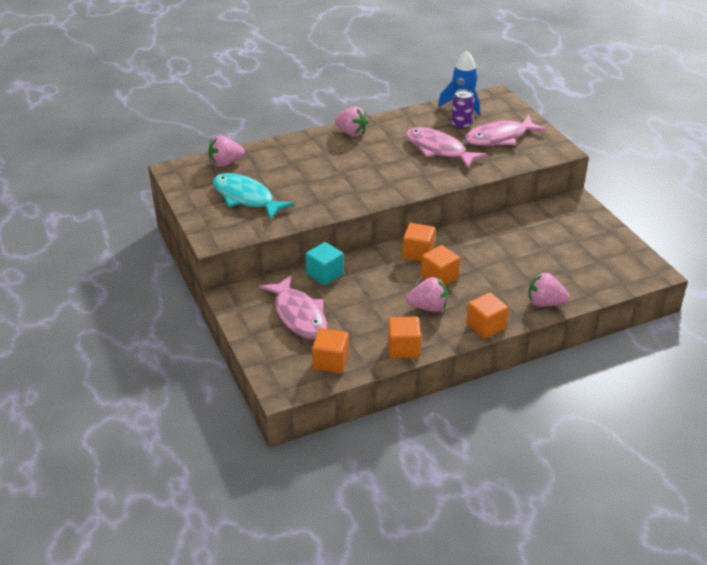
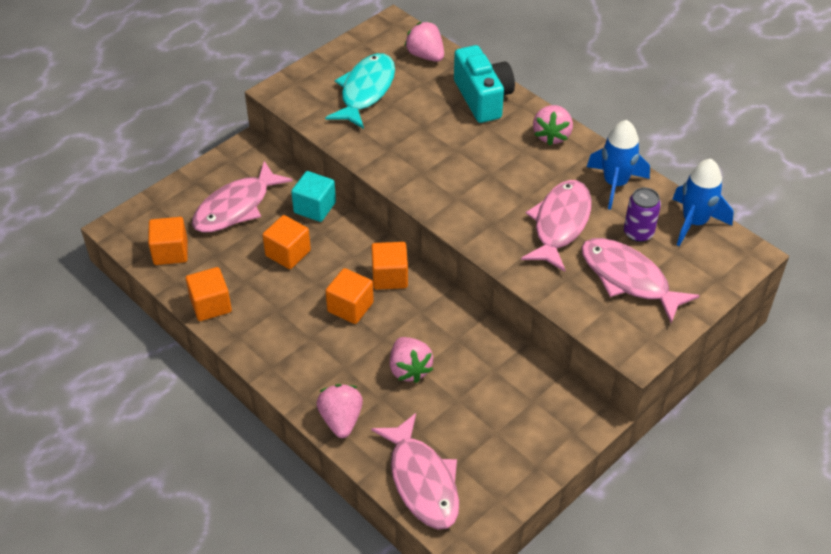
camera: 70 degrees right, 10 degrees up
(293, 150) = (483, 98): none -> turquoise camera
(413, 122) = (615, 184): none -> blue rocket
(428, 307) = (289, 310): pink strawberry -> pink strawberry (409, 369)
(485, 326) = (274, 370): orange cube -> orange cube (288, 253)
(608, 278) = (422, 481): none -> pink fish

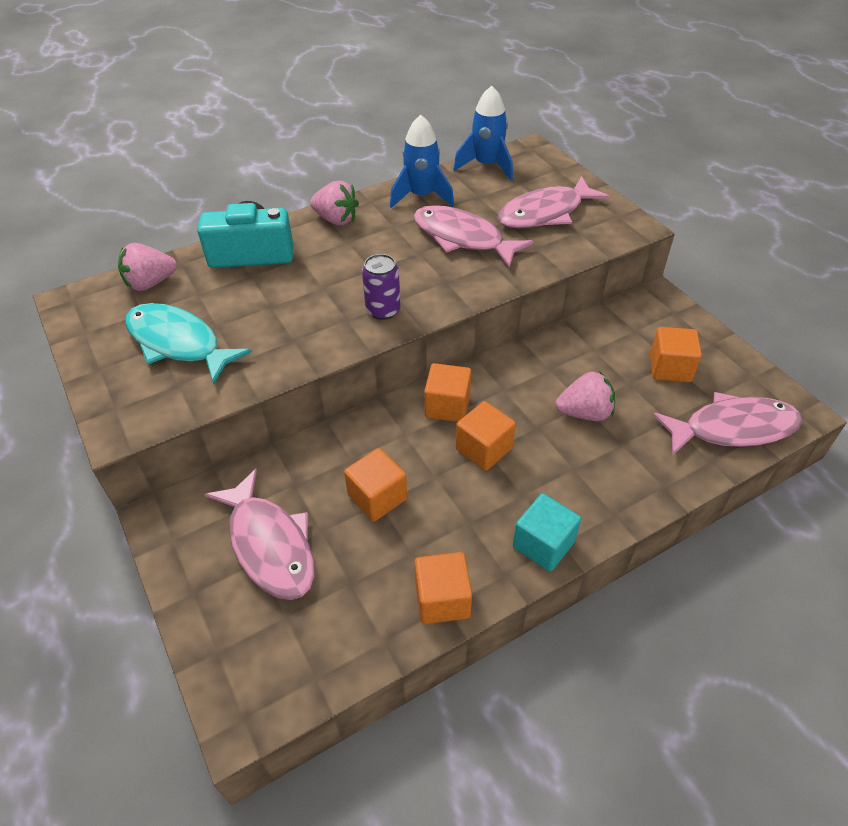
camera: 75 degrees left, 0 degrees up
(170, 252) = (324, 641): orange cube -> orange cube (669, 368)
(314, 207) = (309, 458): turquoise cube -> turquoise cube (543, 544)
(341, 420) = (649, 484): pink strawberry -> none
(638, 233) = (489, 196): purple can -> purple can (383, 310)

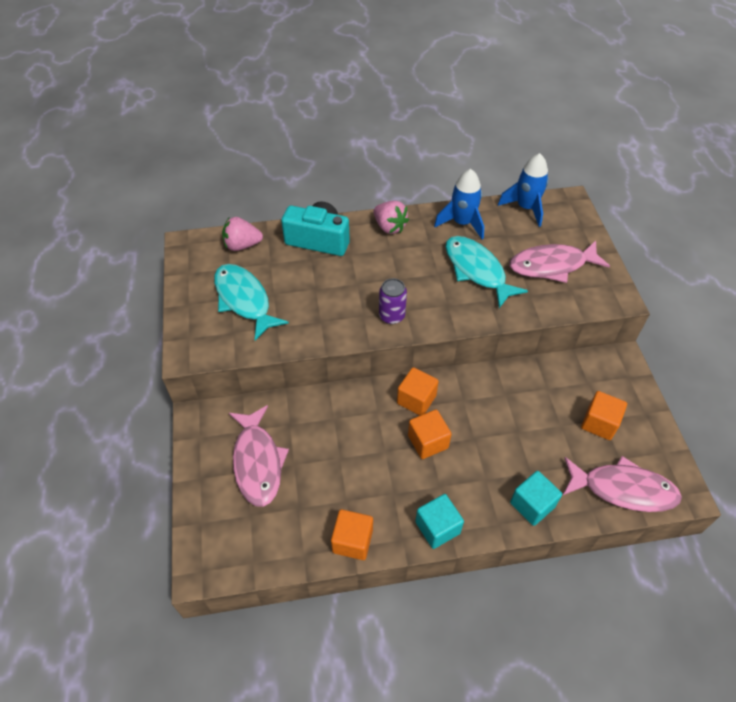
camera: 20 degrees right, 5 degrees up
(377, 497) = (339, 453): orange cube -> none
(463, 238) = (477, 270): pink fish -> turquoise fish
(584, 413) = (514, 438): pink strawberry -> none
(642, 479) = (532, 505): none -> turquoise cube

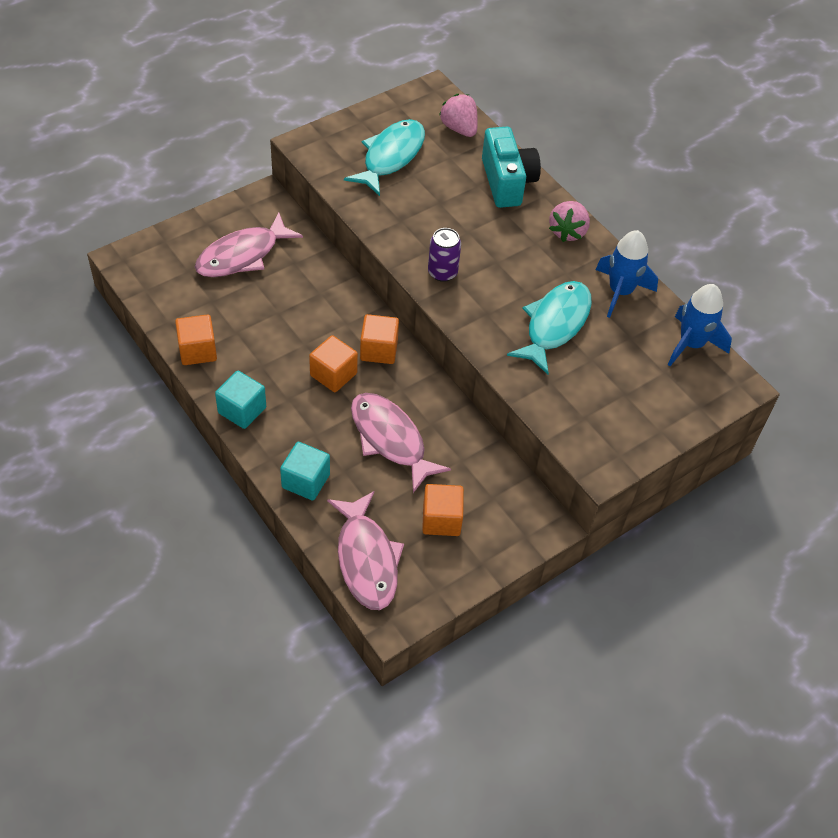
camera: 60 degrees right, 0 degrees up
(552, 265) = (610, 392): pink fish -> pink fish (390, 439)

